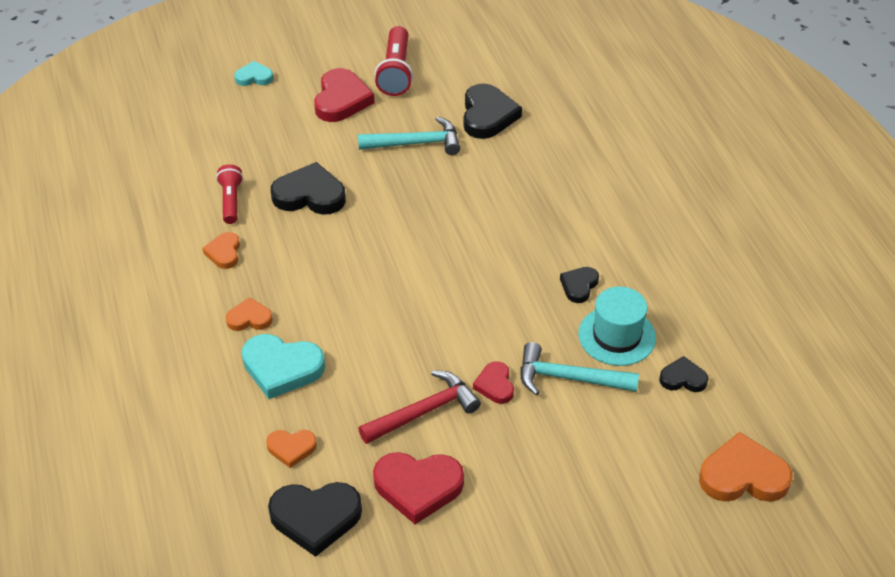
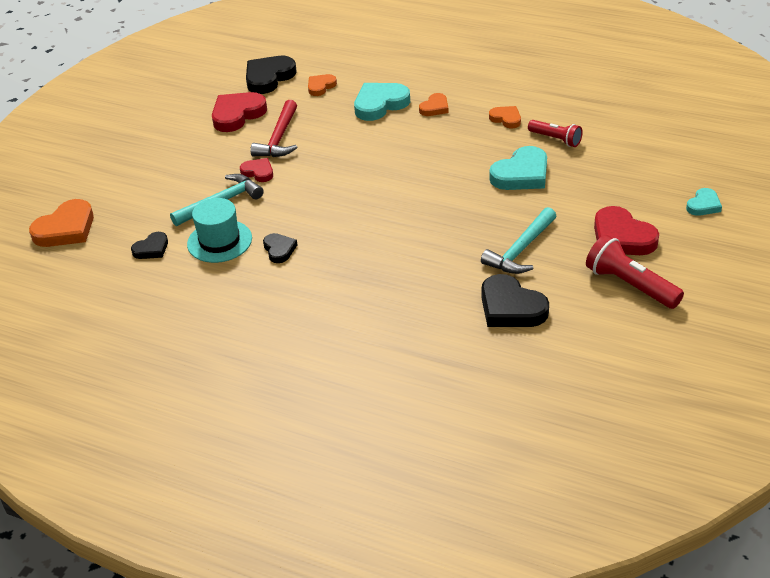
camera: 135 degrees right, 5 degrees down
(309, 195) = (521, 174): black heart -> turquoise heart

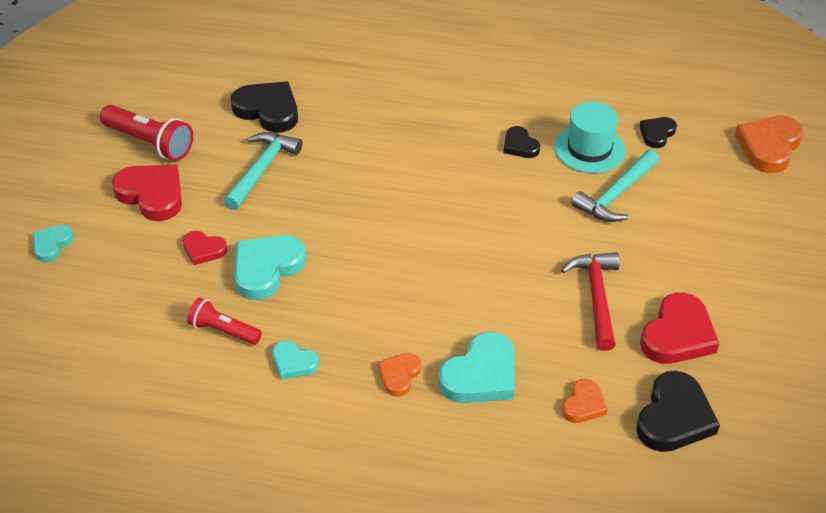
camera: 165 degrees right, 5 degrees up
(258, 172) = (595, 241): red heart -> red heart (203, 249)
(506, 119) = (293, 362): orange heart -> turquoise heart

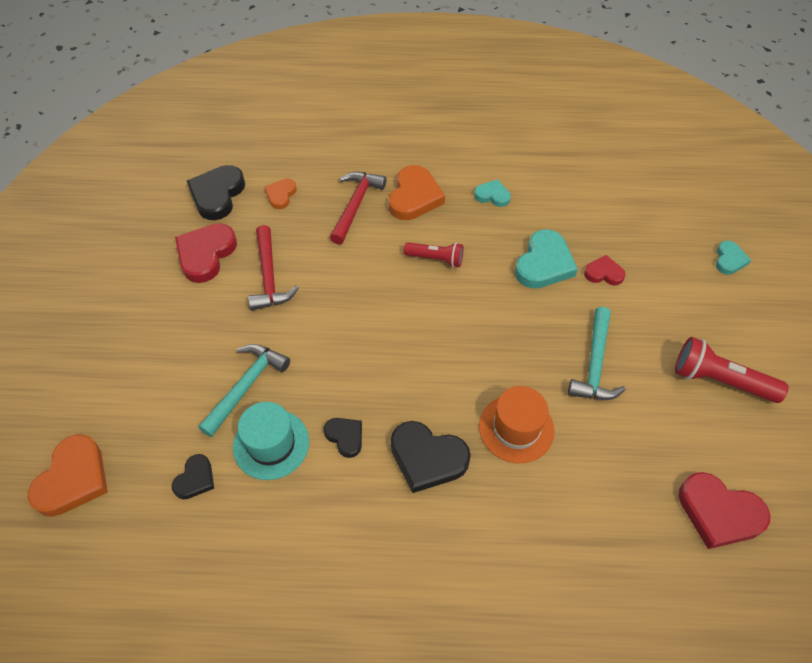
camera: 170 degrees right, 10 degrees up
(152, 195) = (679, 320): red heart -> red heart (719, 513)
(223, 331) = (553, 210): red flashlight -> red flashlight (436, 259)
(268, 110) = (625, 445): black heart -> black heart (427, 458)
(360, 132) = (516, 428): none -> orange hat
(399, 375) = (414, 197): orange heart -> orange heart, size x1.78
(481, 375) = (356, 205): turquoise heart -> red hammer

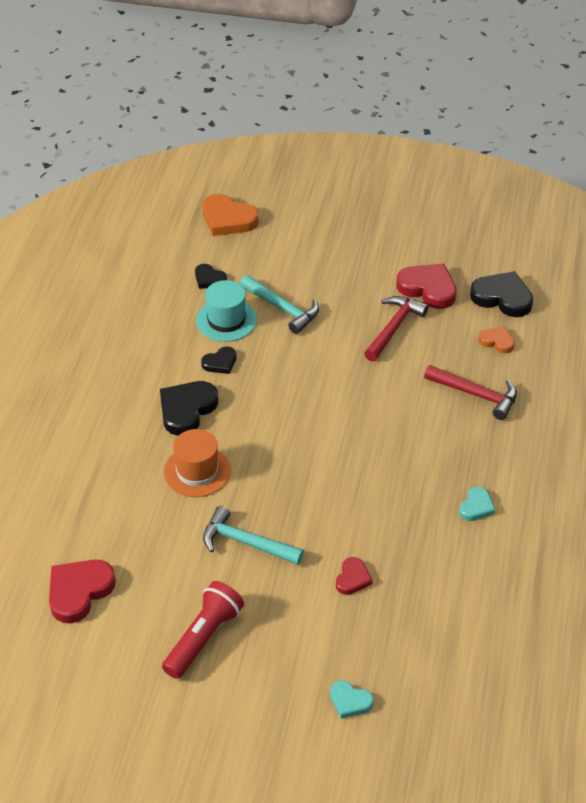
camera: 100 degrees right, 10 degrees down
(269, 277) = (394, 328): red hammer -> red hammer turned 120 degrees clockwise
(414, 197) = (482, 441): orange heart -> none
(436, 259) = (395, 446): red flashlight -> none
(544, 264) = (374, 531): turquoise heart -> none

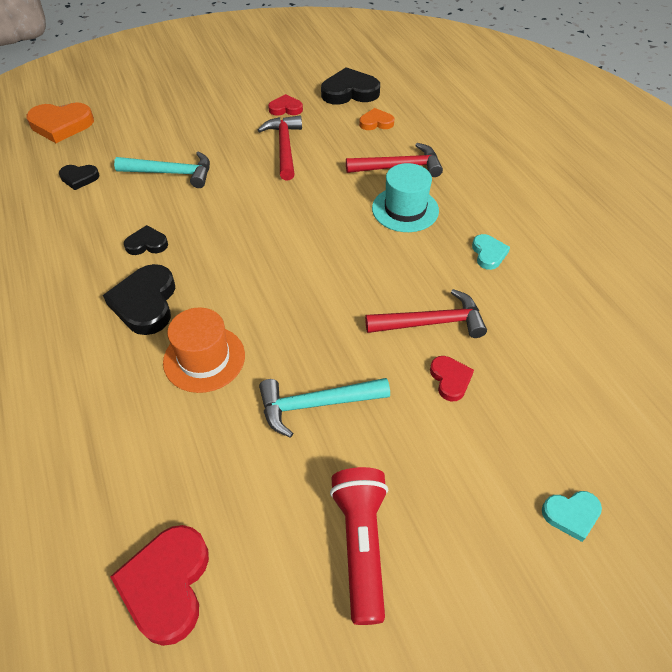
camera: 35 degrees left, 5 degrees up
(220, 363) = (147, 244): black heart -> black heart turned 120 degrees counterclockwise
(226, 320) = (124, 205): turquoise hat -> turquoise hat (405, 209)
(378, 533) = (432, 322): none -> red hammer
(428, 288) = (285, 108): red heart -> red heart, size x0.56

